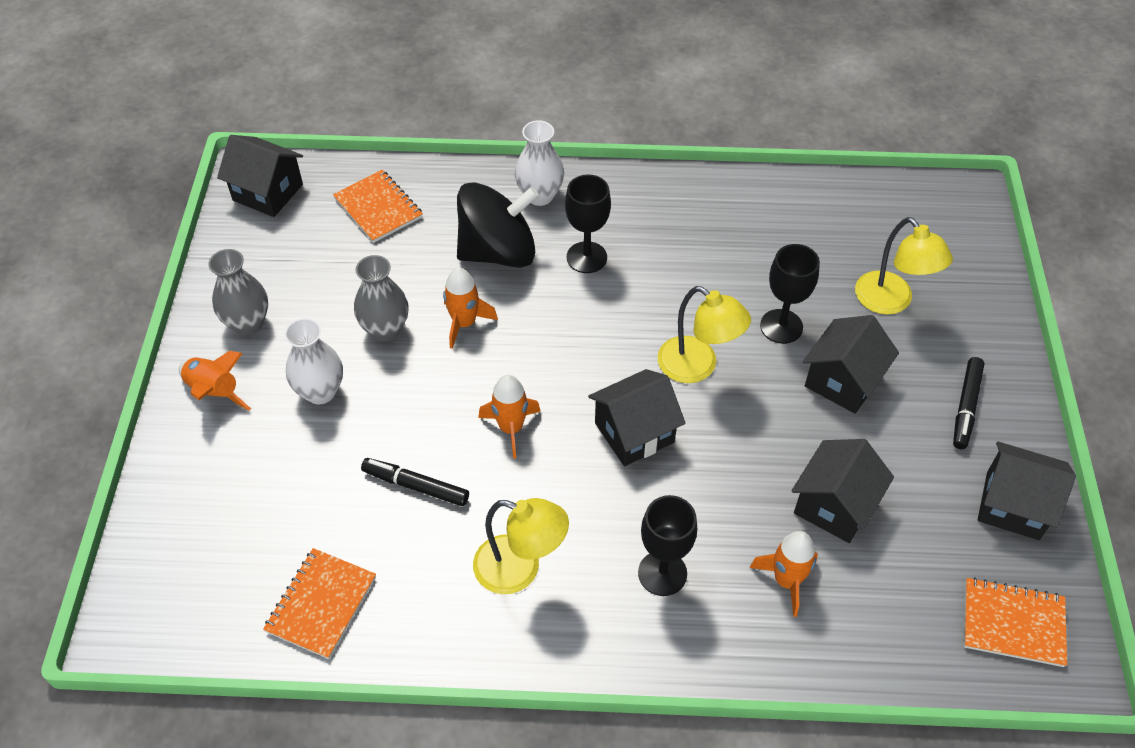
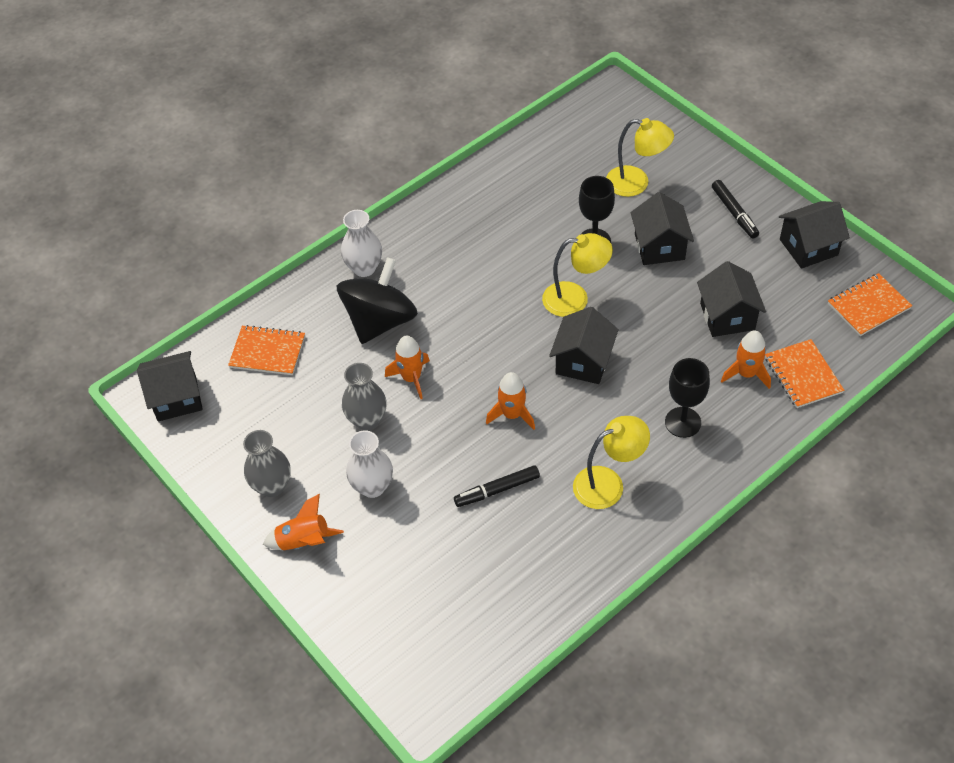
camera: 40 degrees left, 0 degrees up
(321, 604) = (523, 596): orange notebook -> orange notebook (803, 375)
(586, 257) = (438, 284): black goblet -> none

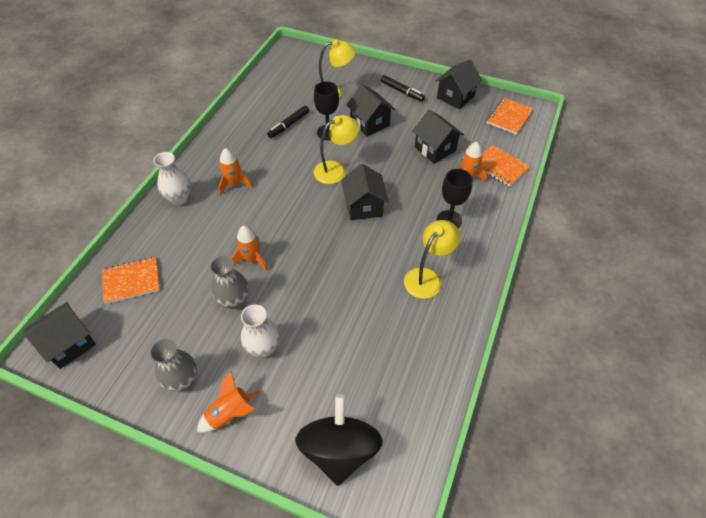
camera: 30 degrees left, 0 degrees up
(380, 321) = (209, 229): black spinning top -> black spinning top (339, 450)
(497, 490) = (355, 312): black marker -> black marker (289, 125)
(512, 414) = (337, 257): orange rocket -> orange rocket (234, 184)

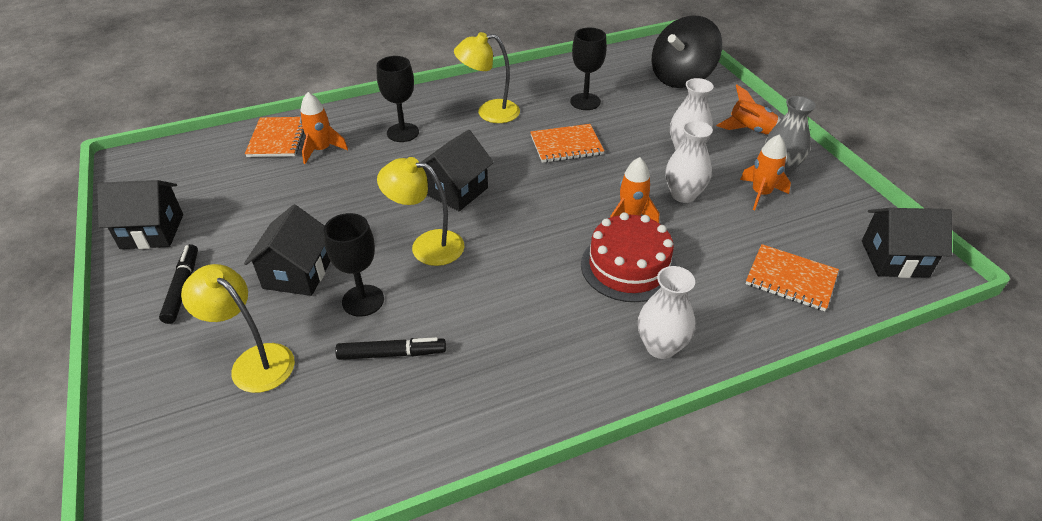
camera: 135 degrees left, 10 degrees down
(227, 227) = (628, 266): none -> red cake
(234, 184) = (567, 315): orange rocket -> orange rocket (760, 194)
(234, 300) = (683, 195): grey vase -> white vase
(381, 344) = (585, 102): none -> black goblet
(435, 149) = (294, 193): black house -> none
(509, 117) = (165, 170): orange notebook -> orange notebook (566, 145)

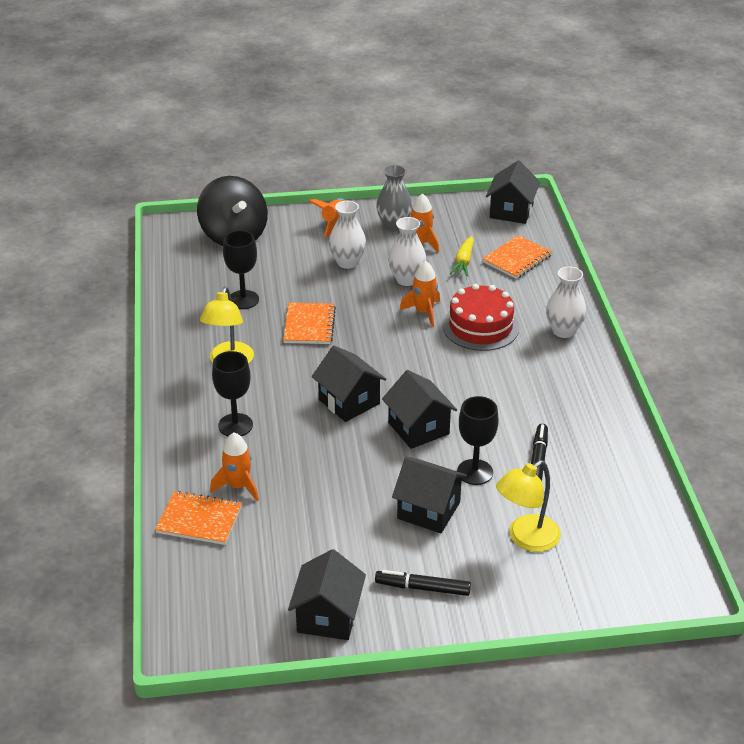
camera: 75 degrees left, 5 degrees down
(427, 245) = (418, 428): yellow lamp -> black house
(749, 233) = (463, 262): none -> yellow carrot

